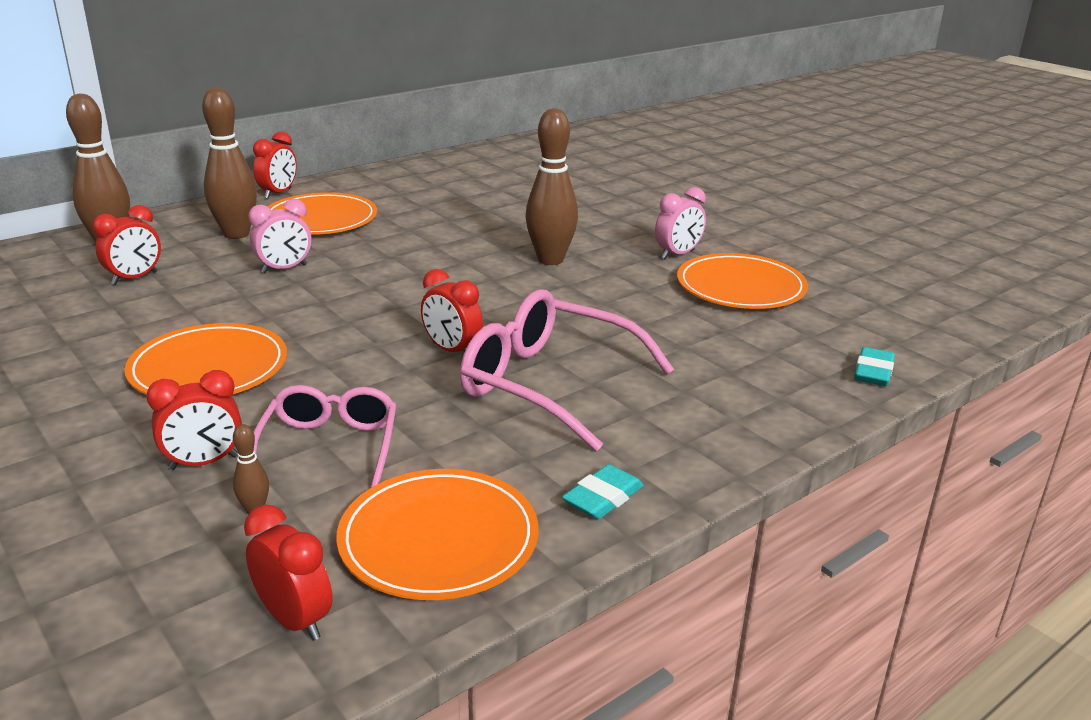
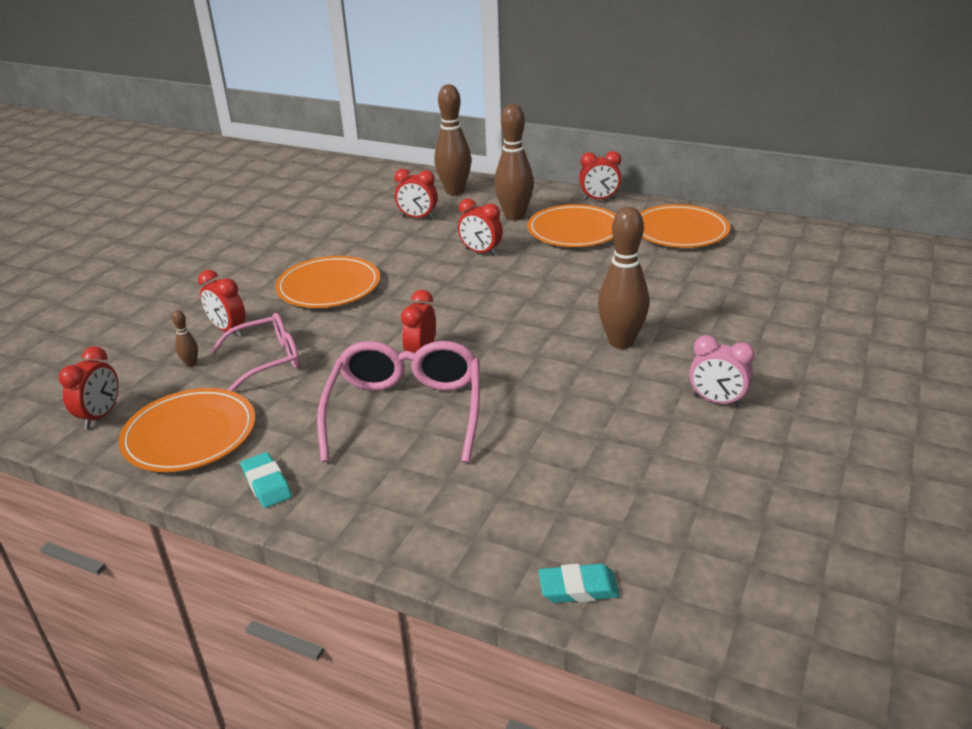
camera: 65 degrees right, 5 degrees up
(284, 269) = (481, 252): pink clock -> red clock
(603, 498) = (267, 484): turquoise eraser -> turquoise eraser turned 45 degrees clockwise
(740, 287) = (684, 458): orange plate -> orange plate (680, 231)

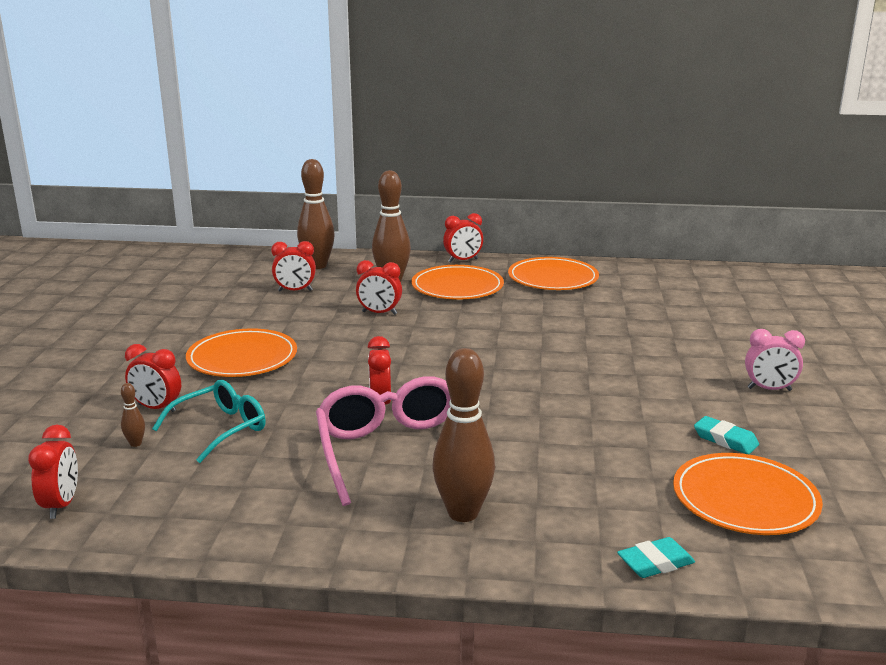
camera: 20 degrees left, 10 degrees down
(190, 434) = (180, 505): orange plate -> orange plate (745, 499)
(267, 360) = (220, 429): pink glasses -> turquoise glasses
(267, 484) = (296, 534): turquoise eraser -> turquoise eraser (725, 440)
(621, 342) = (560, 369): brown bowling pin -> brown bowling pin (463, 513)
(717, 401) = (673, 403): pink clock -> pink clock (769, 389)

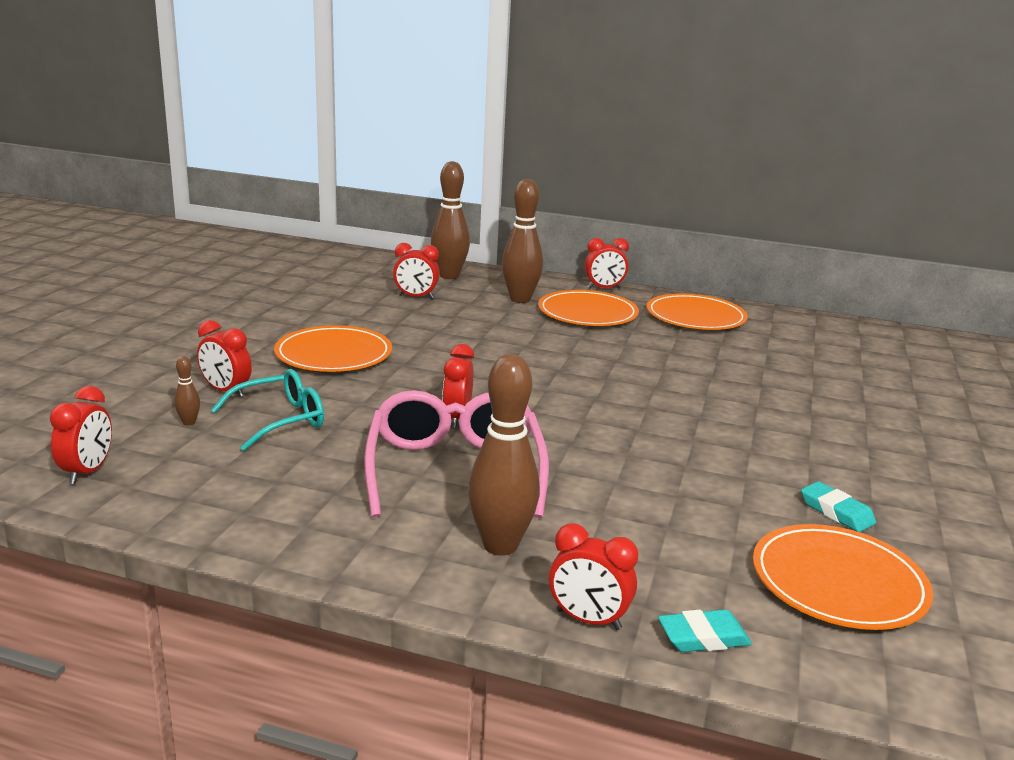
camera: 10 degrees right, 0 degrees up
(379, 313) = (494, 329): red clock -> red clock (588, 620)
(769, 389) = (908, 464): pink clock -> none

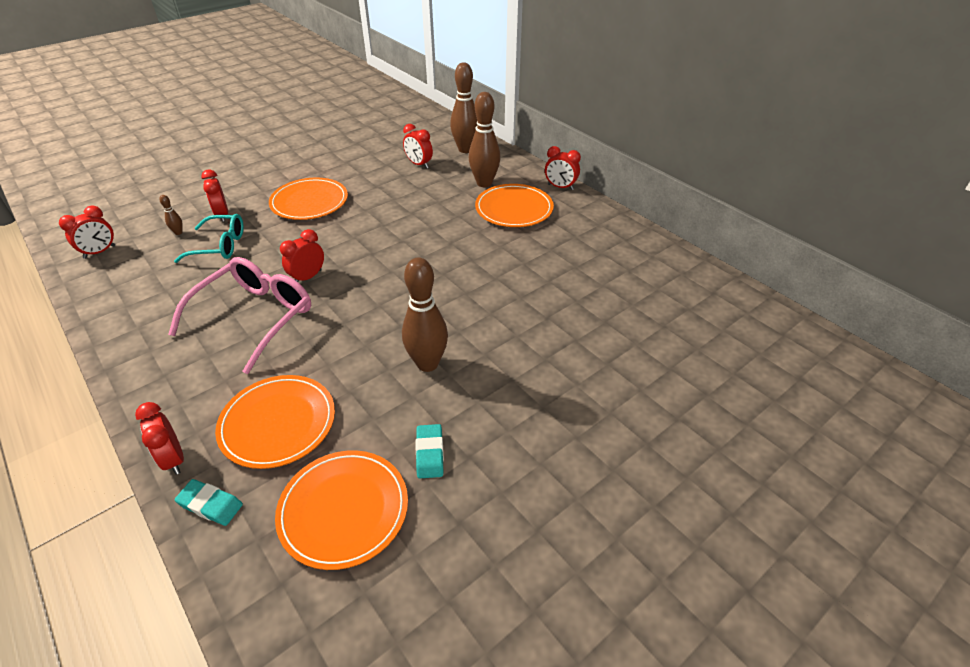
camera: 35 degrees right, 20 degrees up
(500, 545) = (203, 384): brown bowling pin -> brown bowling pin (427, 364)
(695, 317) = (592, 234): orange plate -> orange plate (278, 423)

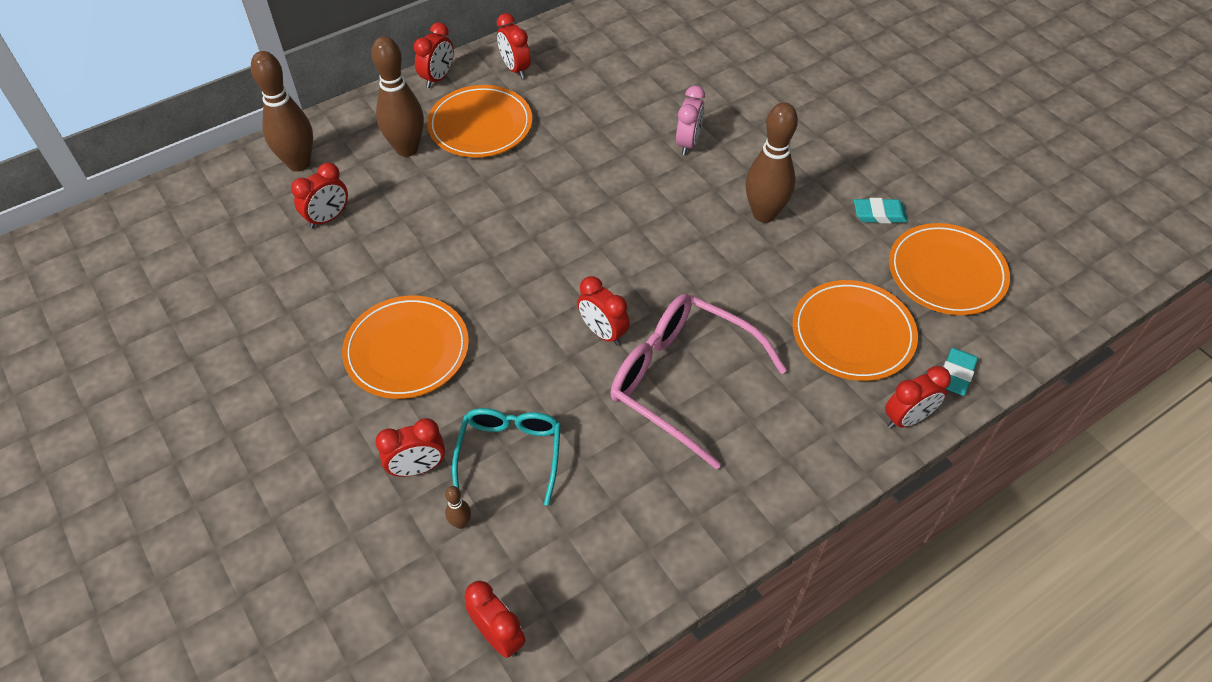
camera: 85 degrees left, 10 degrees up
(513, 314) = (688, 143): none -> pink clock
(582, 218) = (515, 69): none -> red clock

